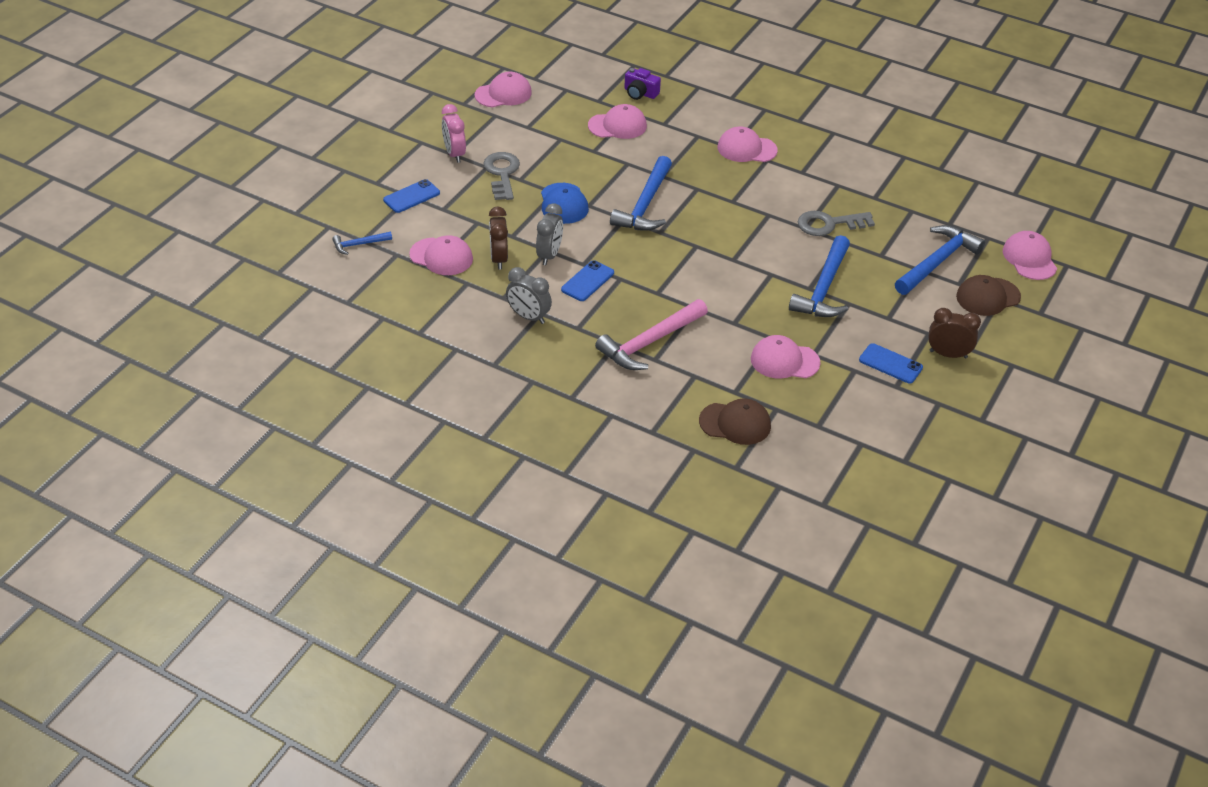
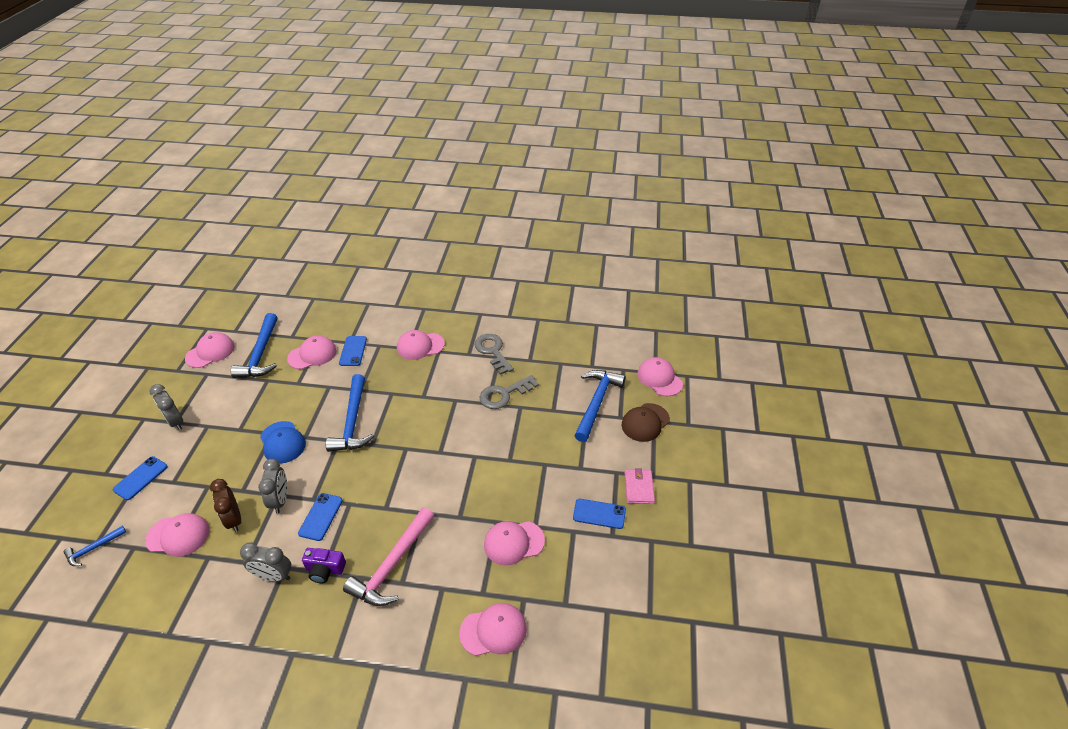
camera: 20 degrees left, 0 degrees up
(454, 154) = (175, 422): pink clock -> grey clock
(502, 174) = (222, 429): grey key -> grey key (493, 351)
(640, 93) = (324, 321): purple camera -> purple camera (325, 570)
(665, 134) = (353, 351): none -> blue phone
(735, 423) = (493, 630): brown cap -> pink cap
(823, 288) = (520, 456): blue hammer -> blue hammer (260, 354)
(948, 354) = (639, 488): brown clock -> pink wallet

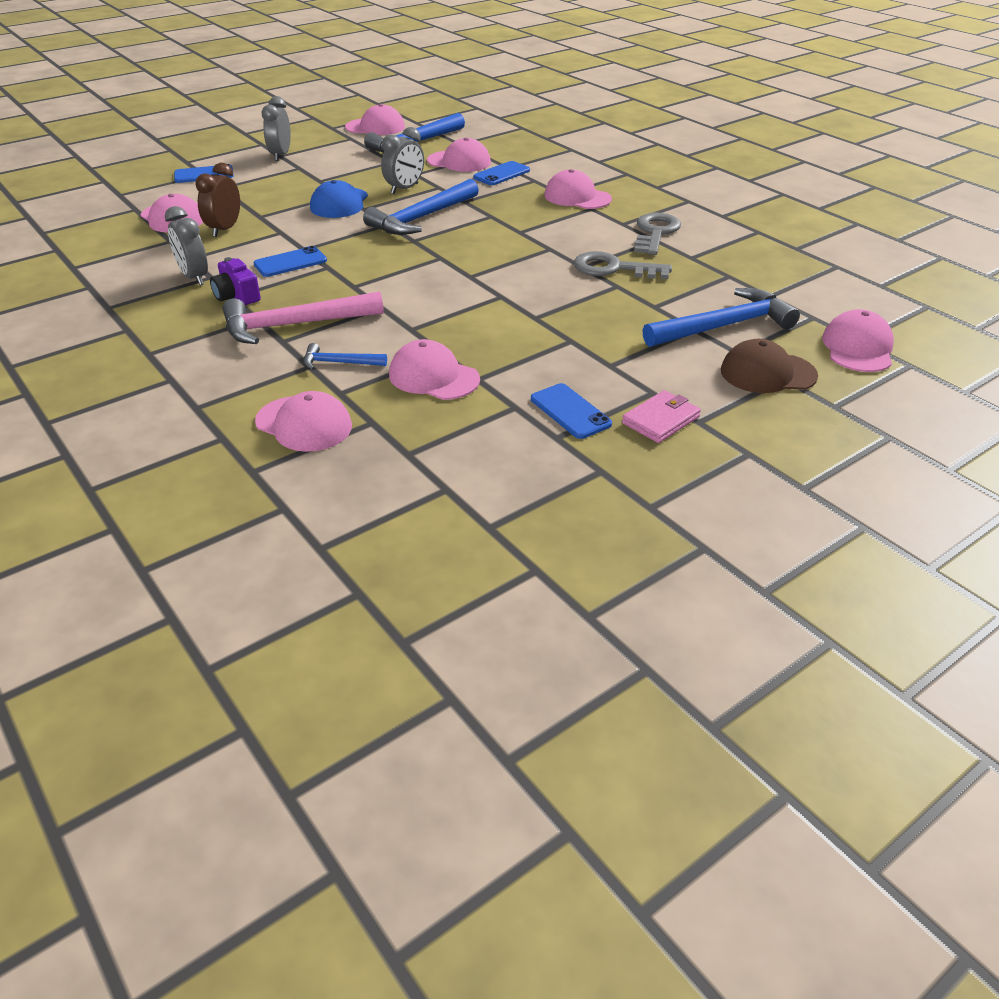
camera: 45 degrees right, 5 degrees down
(93, 548) = (111, 196): blue hammer -> blue hammer (339, 363)
(280, 500) = (277, 236): grey clock -> grey clock (404, 189)

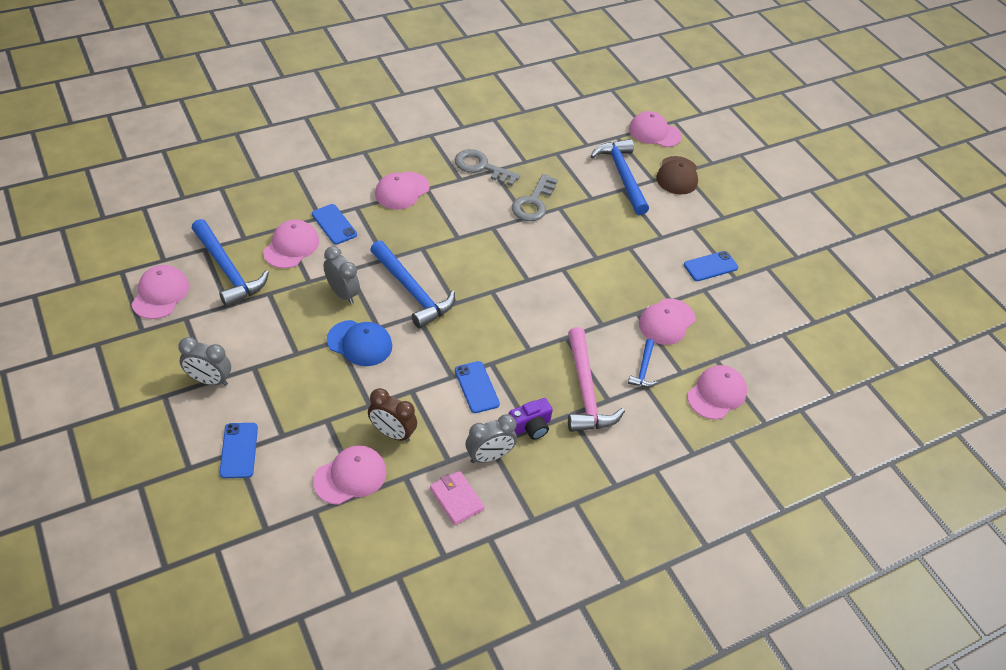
camera: 85 degrees left, 10 degrees up
(661, 420) = (721, 231): pink wallet -> pink wallet (456, 499)

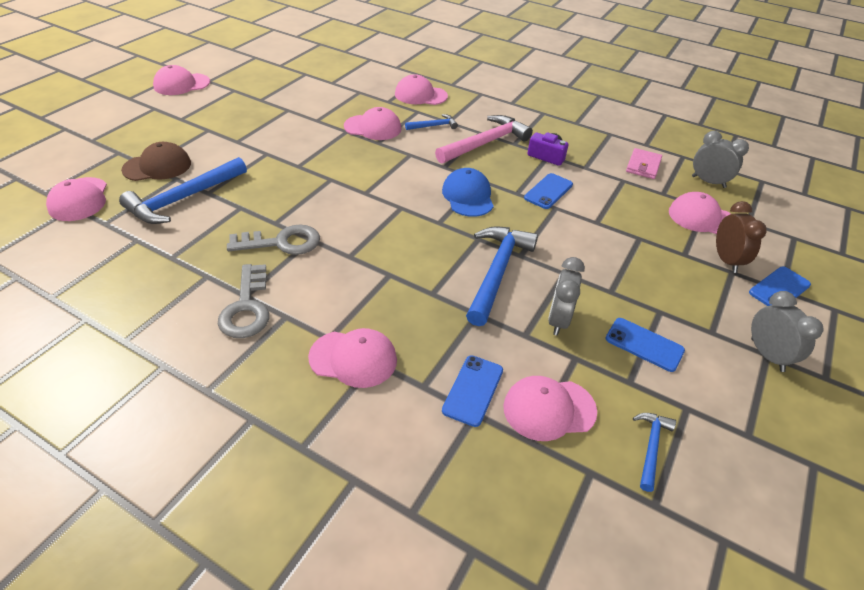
camera: 120 degrees left, 5 degrees down
(160, 294) = (761, 492): pink cap -> pink cap (181, 84)
(227, 270) = (651, 447): blue hammer -> blue hammer, size x0.50
(360, 343) = (595, 275): blue cap -> blue cap (468, 196)
(392, 433) = (643, 214): brown clock -> brown clock (726, 260)
(489, 456) = (594, 164): grey clock -> grey clock (708, 182)
(710, 266) = (284, 123): blue phone -> blue phone (644, 344)

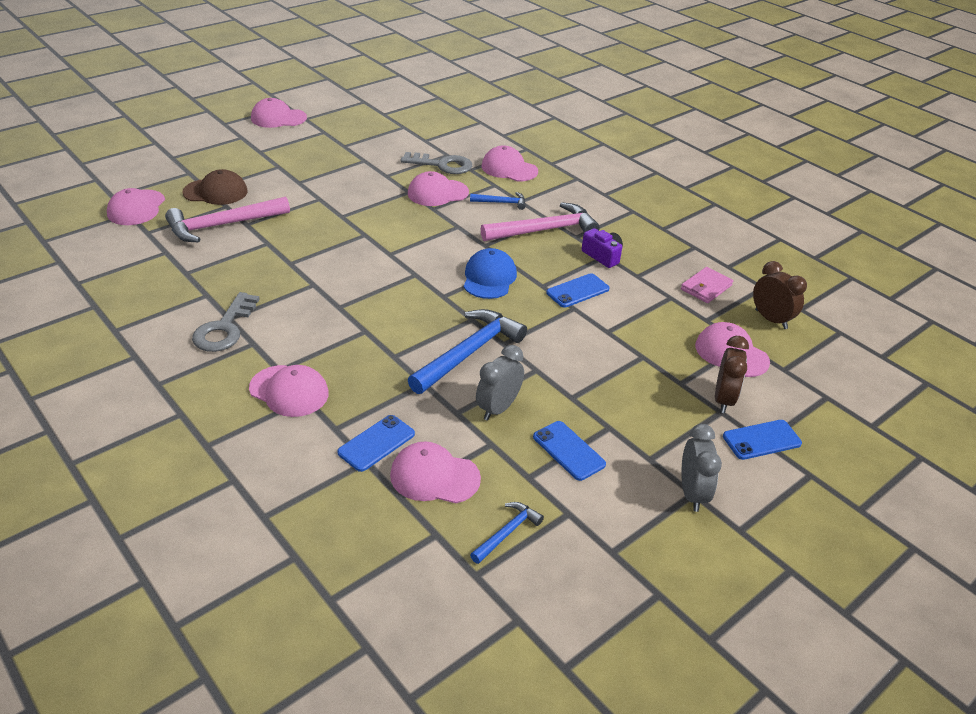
camera: 20 degrees right, 5 degrees down
(183, 199) = (222, 225): blue hammer -> pink hammer
(282, 242) = (286, 281): grey key -> grey key (442, 165)
(373, 127) = (437, 193): pink cap -> pink cap turned 135 degrees clockwise
(708, 182) = (771, 319): grey clock -> brown clock

